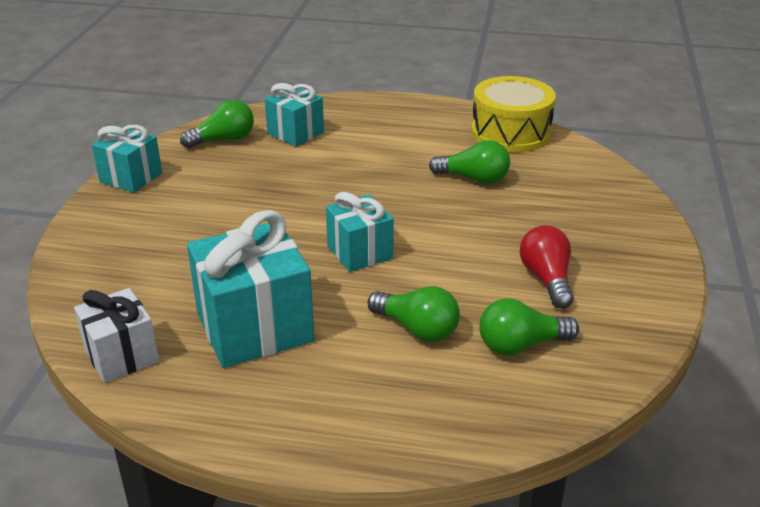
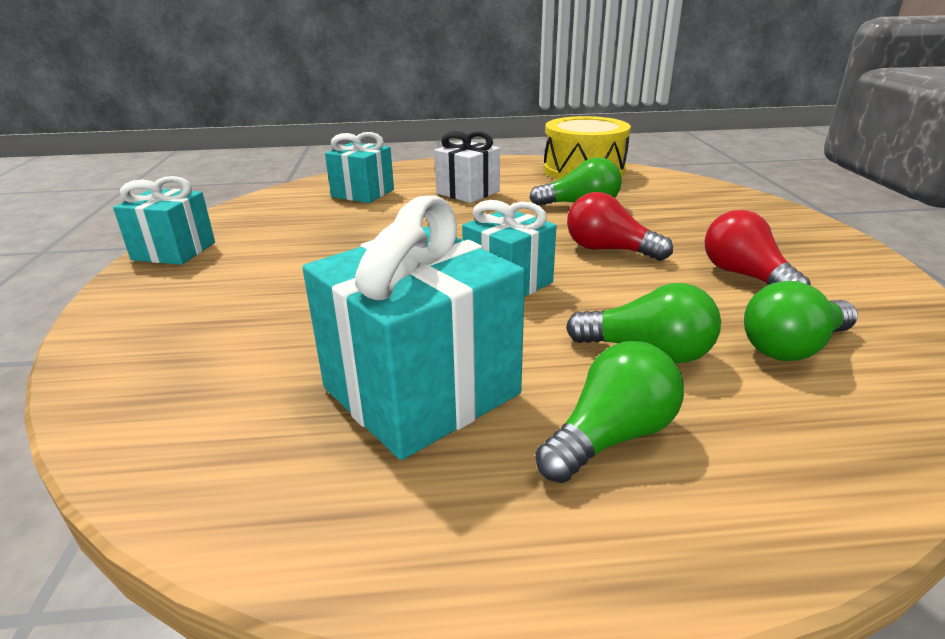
camera: 15 degrees left, 5 degrees down
(121, 355) = (213, 476): white gift -> white gift (468, 192)
(223, 140) = (282, 207): green light bulb -> green light bulb (611, 437)
(460, 234) = (609, 250): none -> red light bulb

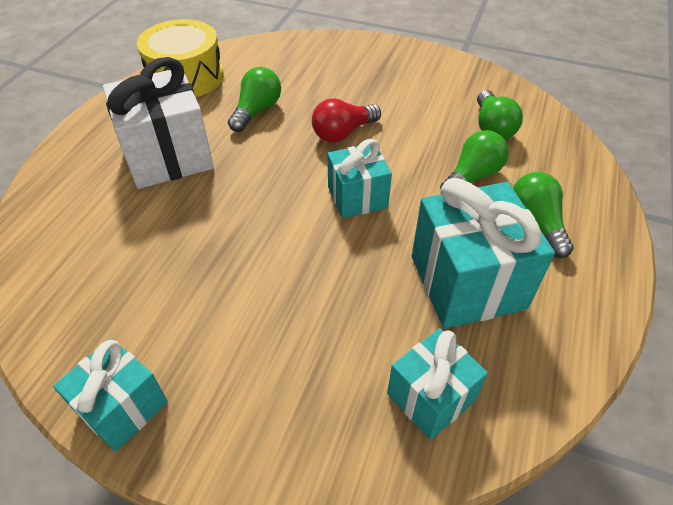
camera: 65 degrees left, 20 degrees up
(363, 193) = (96, 224): turquoise gift -> turquoise gift (431, 397)
(468, 192) = (168, 156): white gift -> white gift, size x1.66
(745, 276) = (415, 101): red light bulb -> none

